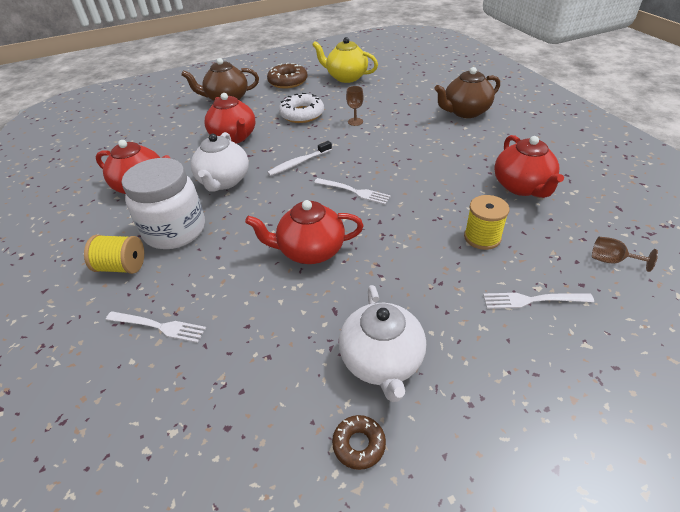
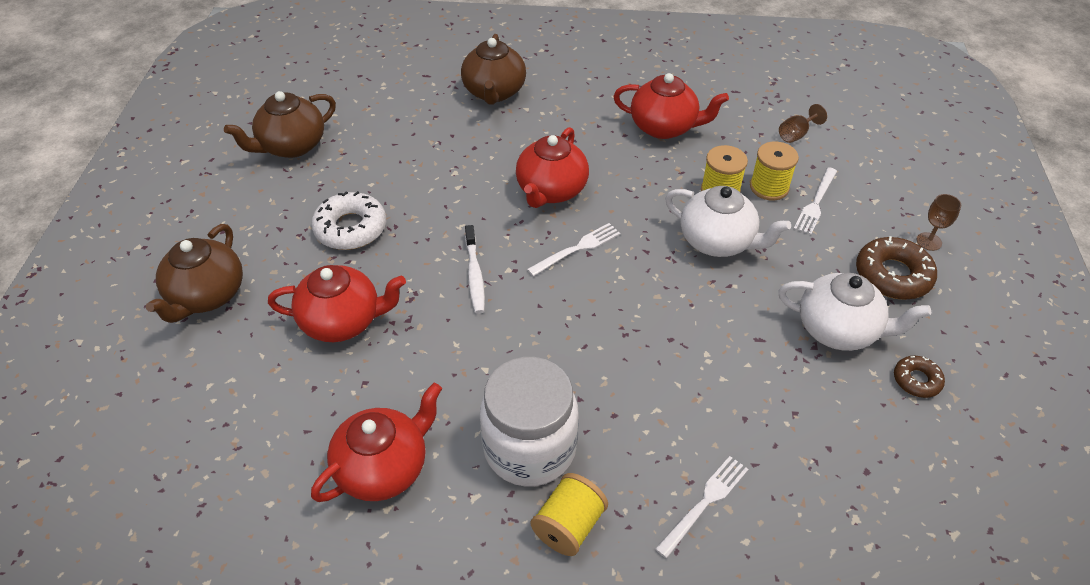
camera: 65 degrees left, 5 degrees up
(224, 181) = (453, 365): white teapot -> white teapot (718, 241)
(288, 81) = (230, 208): brown donut -> brown donut (892, 275)
(310, 251) = (658, 326): red teapot -> red teapot (551, 191)
(346, 77) = (291, 146): yellow teapot -> brown teapot
(355, 122) = (424, 186): brown goblet -> brown goblet (929, 241)
(519, 264) = (769, 187): none -> yellow spool

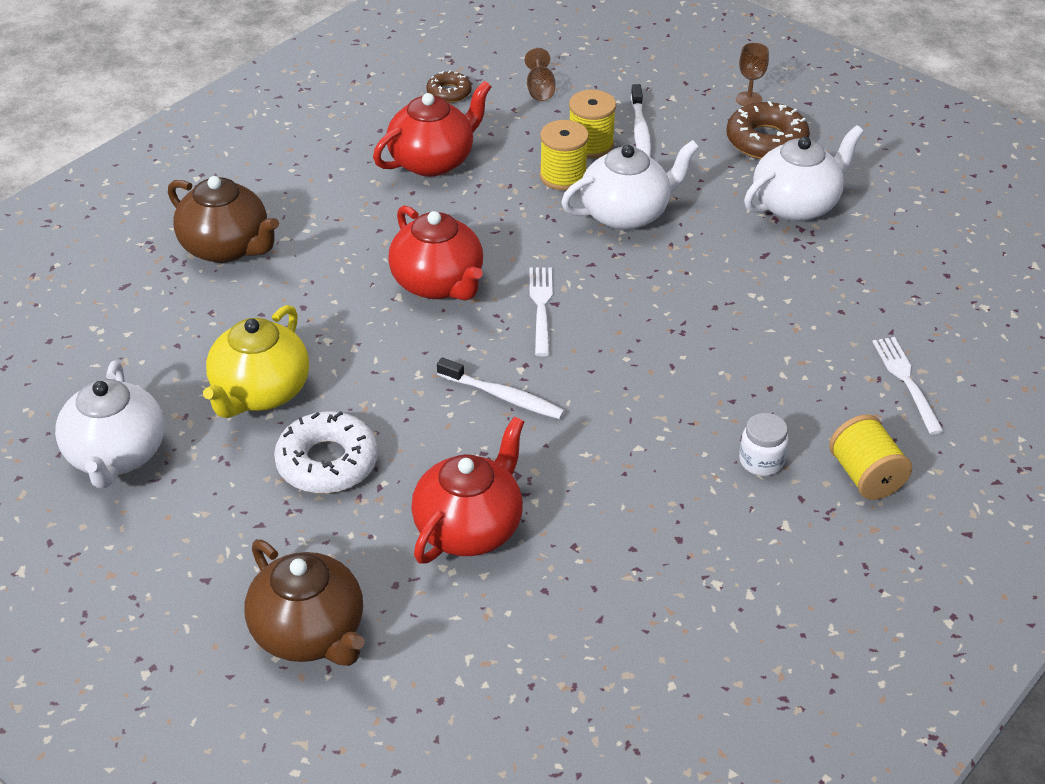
camera: 55 degrees left, 5 degrees down
(291, 146) = (116, 456): brown teapot -> white teapot
(384, 468) = (699, 576): red teapot -> none
(385, 170) = (260, 393): none -> yellow teapot
(530, 448) = (761, 461): white jar -> white jar, size x0.43
(816, 203) = (640, 131): white fork -> white toothbrush
(916, 380) = (884, 196): brown donut -> brown donut (449, 92)

